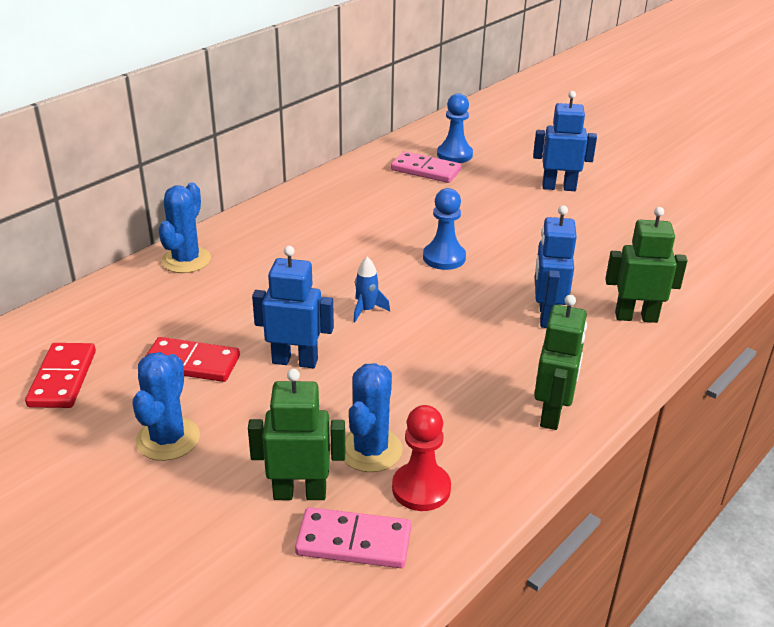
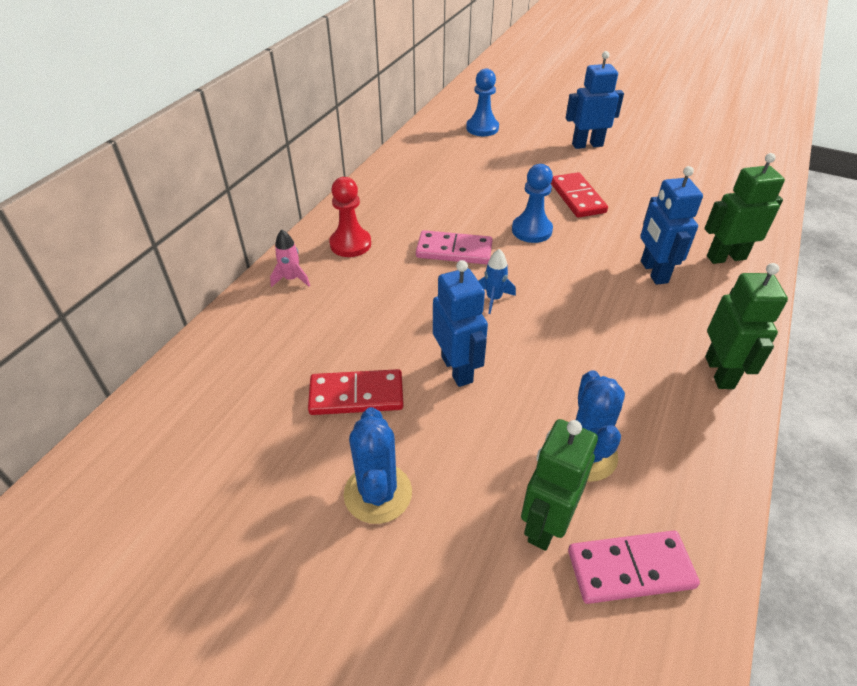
camera: 15 degrees left, 10 degrees up
(63, 378) = (228, 446): red domino -> red domino (577, 198)
(186, 260) = (292, 279): blue cactus -> pink rocket
(295, 361) = (457, 369): blue robot -> blue robot turned 75 degrees clockwise
(300, 493) = (545, 524): green robot -> green robot turned 45 degrees counterclockwise
(421, 488) = (656, 486): red pawn -> red pawn (350, 244)
(425, 170) = (466, 147): pink domino -> pink domino (454, 251)

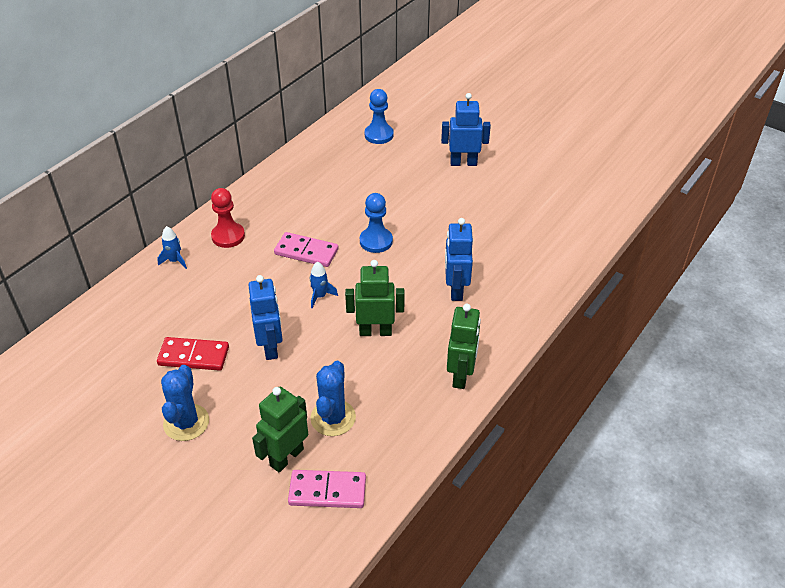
camera: 10 degrees right, 0 degrees up
(292, 279) = (175, 261): pink rocket -> blue rocket
(577, 198) = (428, 215): red domino -> none
(726, 257) = (522, 285): green robot -> green robot (375, 331)

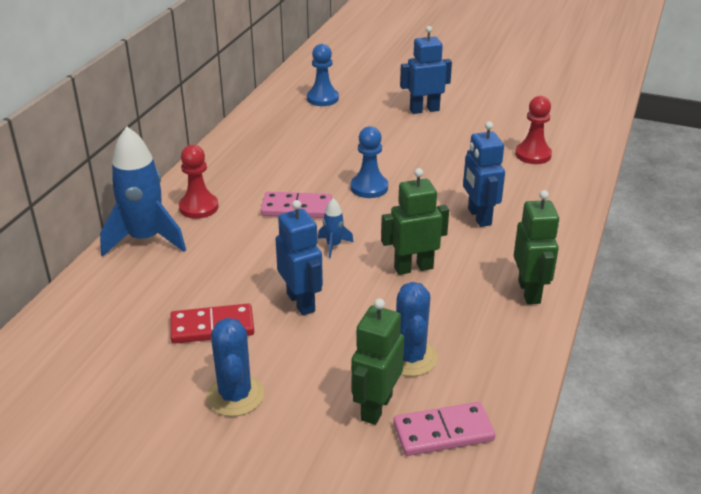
camera: 15 degrees left, 10 degrees down
(175, 261) = (145, 239): blue rocket -> blue rocket, size x2.26
(537, 231) = (533, 155): none -> red pawn

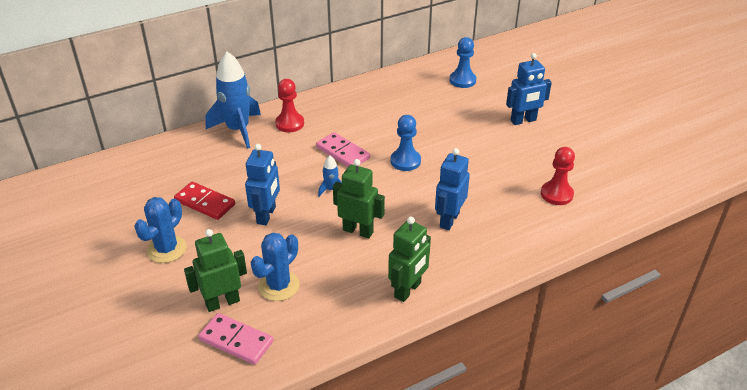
camera: 40 degrees right, 5 degrees up
(424, 110) = (523, 121): blue robot -> blue robot turned 135 degrees clockwise

